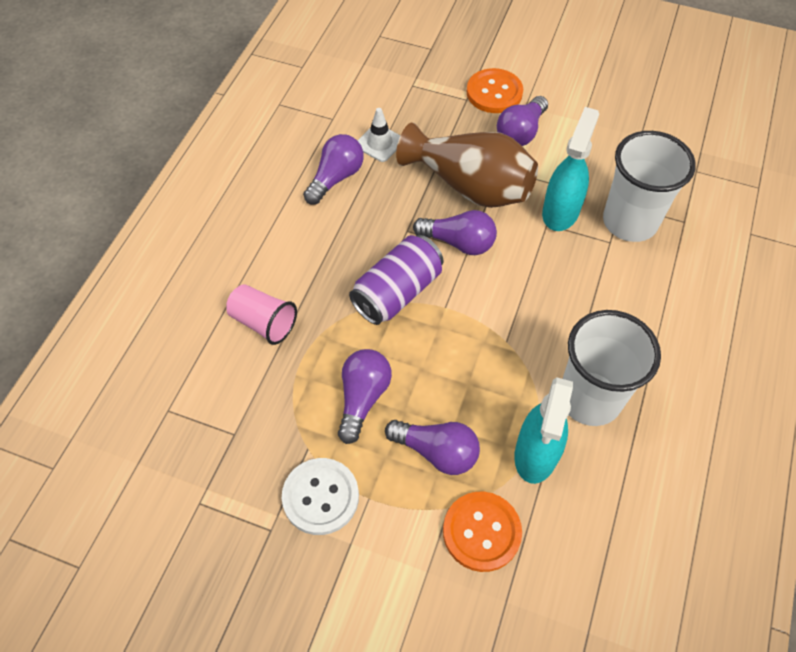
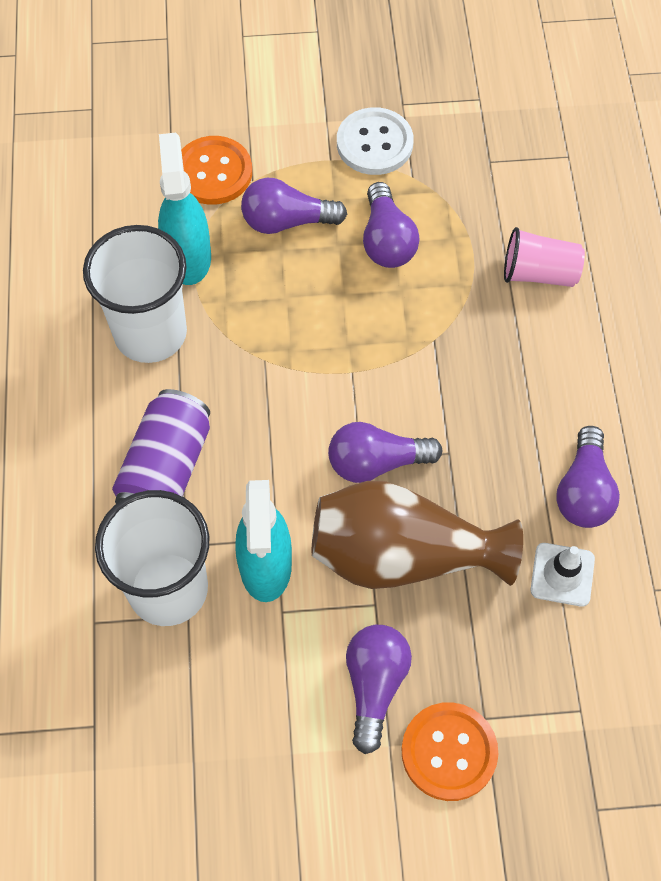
camera: 155 degrees right, 5 degrees up
(397, 292) = (415, 367): purple can -> purple can (166, 469)

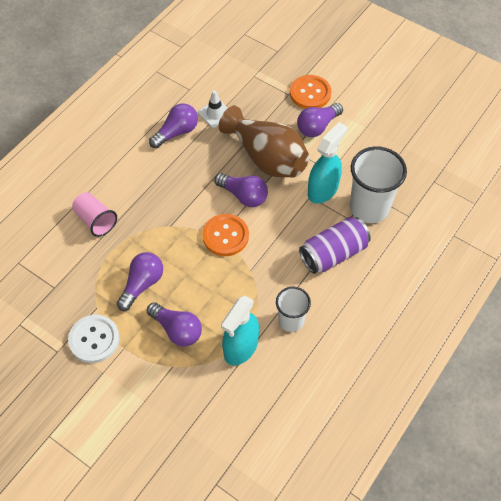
camera: 140 degrees left, 5 degrees down
(150, 333) = (291, 320): white cup -> white cup, size x0.59
(213, 172) = (187, 386): orange button -> orange button (225, 236)

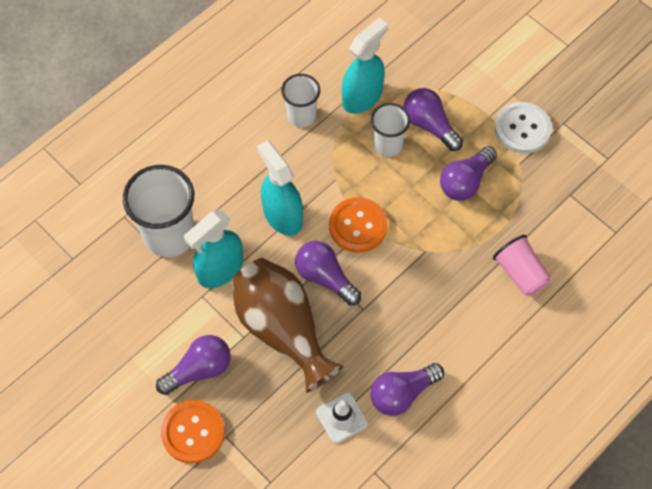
camera: 170 degrees left, 5 degrees up
(211, 306) = (388, 145): none -> white cup
(286, 235) = (282, 215): none -> turquoise spray bottle
(333, 253) = (232, 183): purple can -> none

